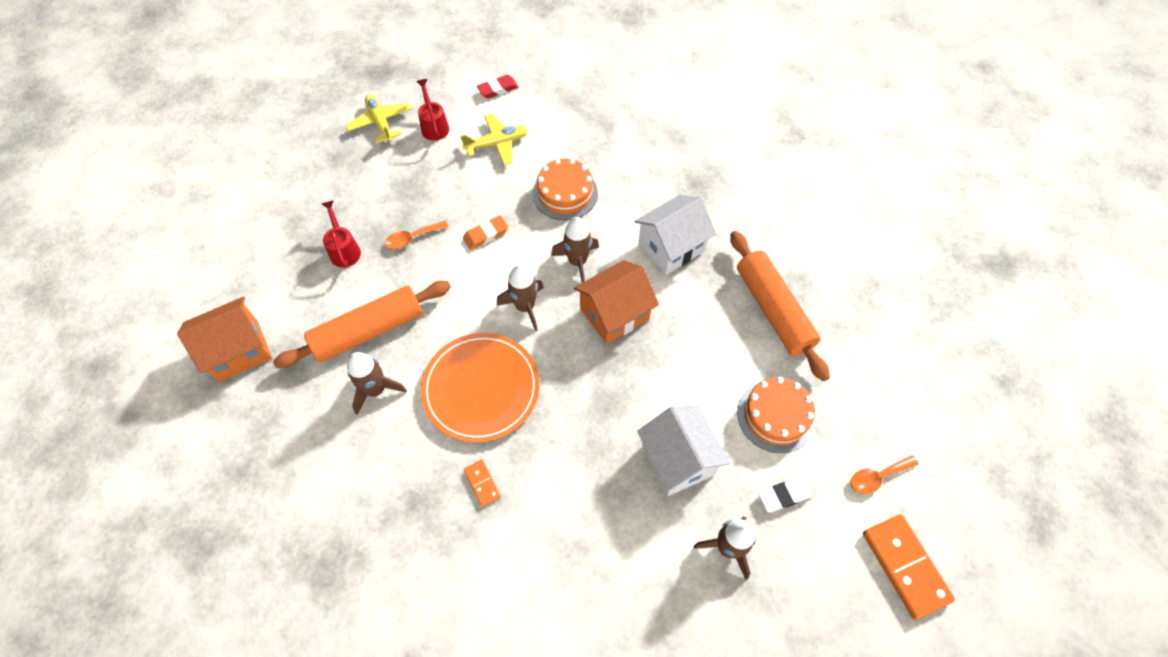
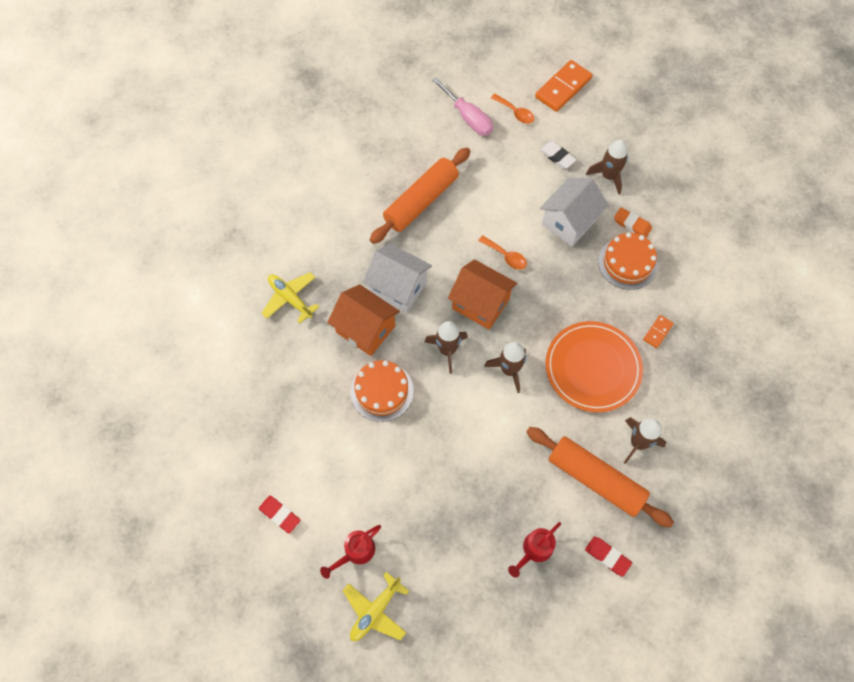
camera: 115 degrees left, 5 degrees up
(239, 350) = (672, 576): orange house -> orange house (365, 329)
(296, 305) = (607, 556): none -> red eraser
(412, 238) = (492, 496): orange spoon -> orange spoon (506, 256)
(486, 235) = (457, 435): orange eraser -> orange eraser (632, 224)
(497, 144) = (351, 478): yellow plane -> yellow plane (290, 298)
(776, 415) = (504, 176): orange cake -> orange cake (627, 263)
(885, 413) = (468, 118): none -> pink screwdriver

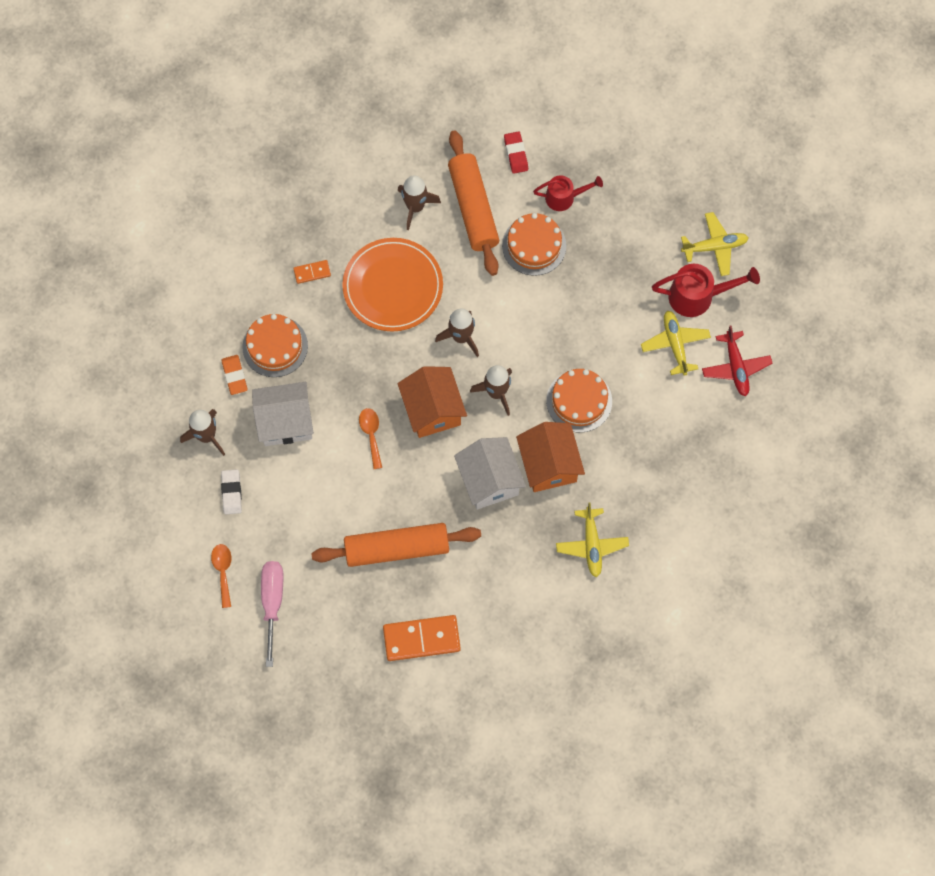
camera: 140 degrees left, 5 degrees up
(280, 515) = (735, 367): red eraser -> red plane
(343, 495) = (675, 344): none -> yellow plane
(355, 552) = (698, 296): red watering can -> red watering can, size x1.50
(521, 487) = (534, 245): none -> orange cake
(563, 88) = (151, 561): orange domino -> orange domino (421, 639)

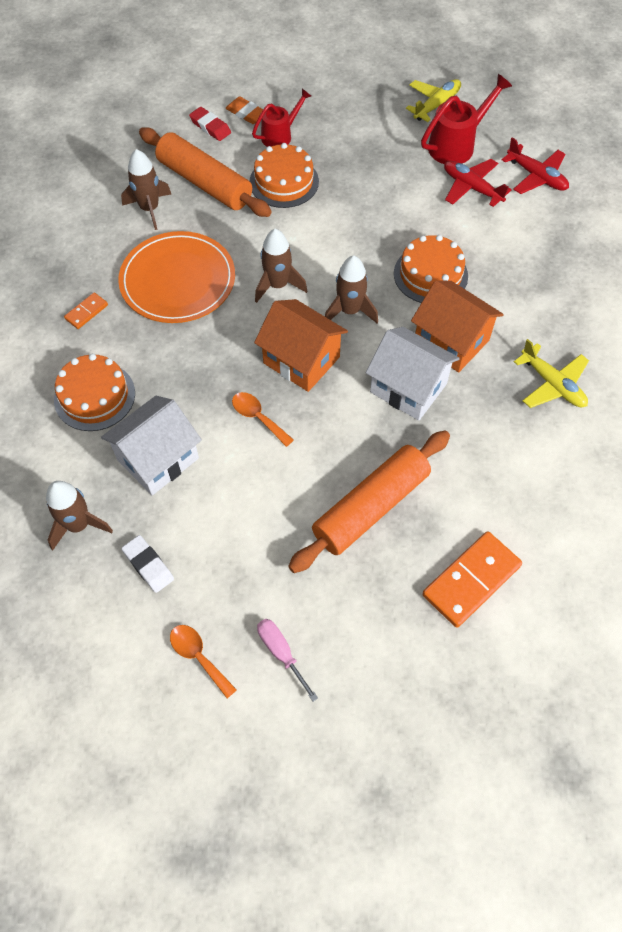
camera: 35 degrees left, 10 degrees down
(234, 376) = (69, 448): orange eraser -> orange eraser (246, 113)
(272, 602) = (281, 652): pink screwdriver -> pink screwdriver, size x0.65
(675, 344) = (471, 188): yellow plane -> red plane

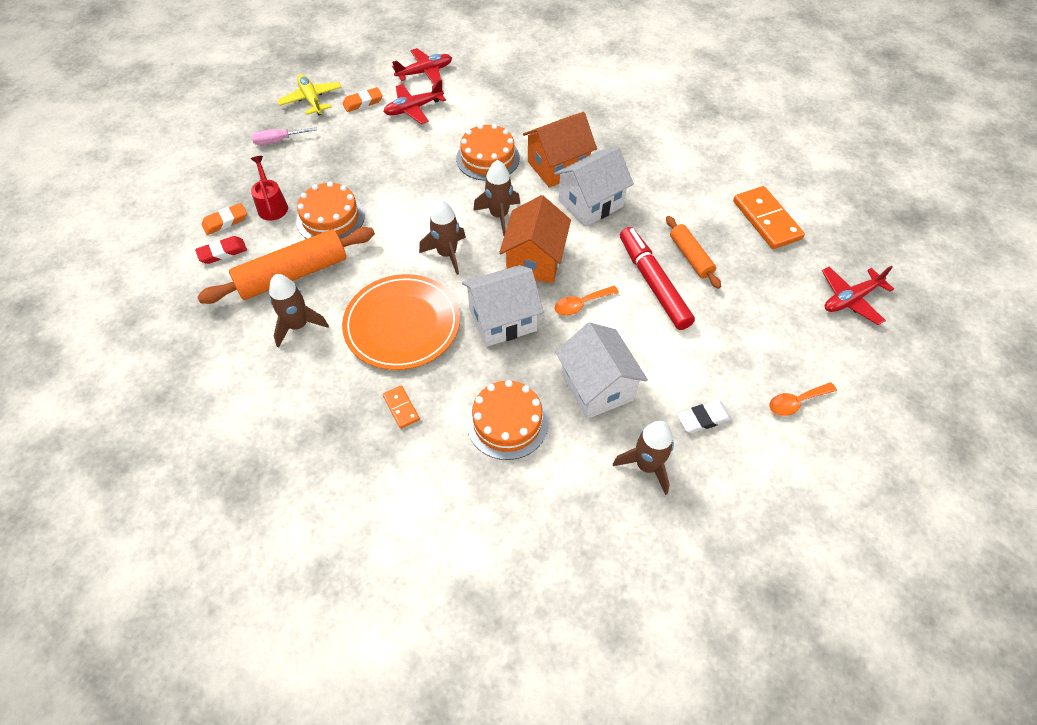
camera: 70 degrees left, 5 degrees down
(212, 356) = (502, 320): none -> white house
(281, 652) = (802, 346): pink screwdriver -> pink screwdriver (278, 141)
(301, 360) = (535, 260): orange house -> orange house turned 45 degrees counterclockwise
(314, 478) = (653, 283): none -> red marker
(370, 507) = (690, 257): orange rolling pin -> orange rolling pin, size x0.57
(377, 701) = (850, 299): none -> red plane
(457, 145) = (363, 102): red watering can -> orange eraser
(552, 384) = (619, 128): yellow plane -> none

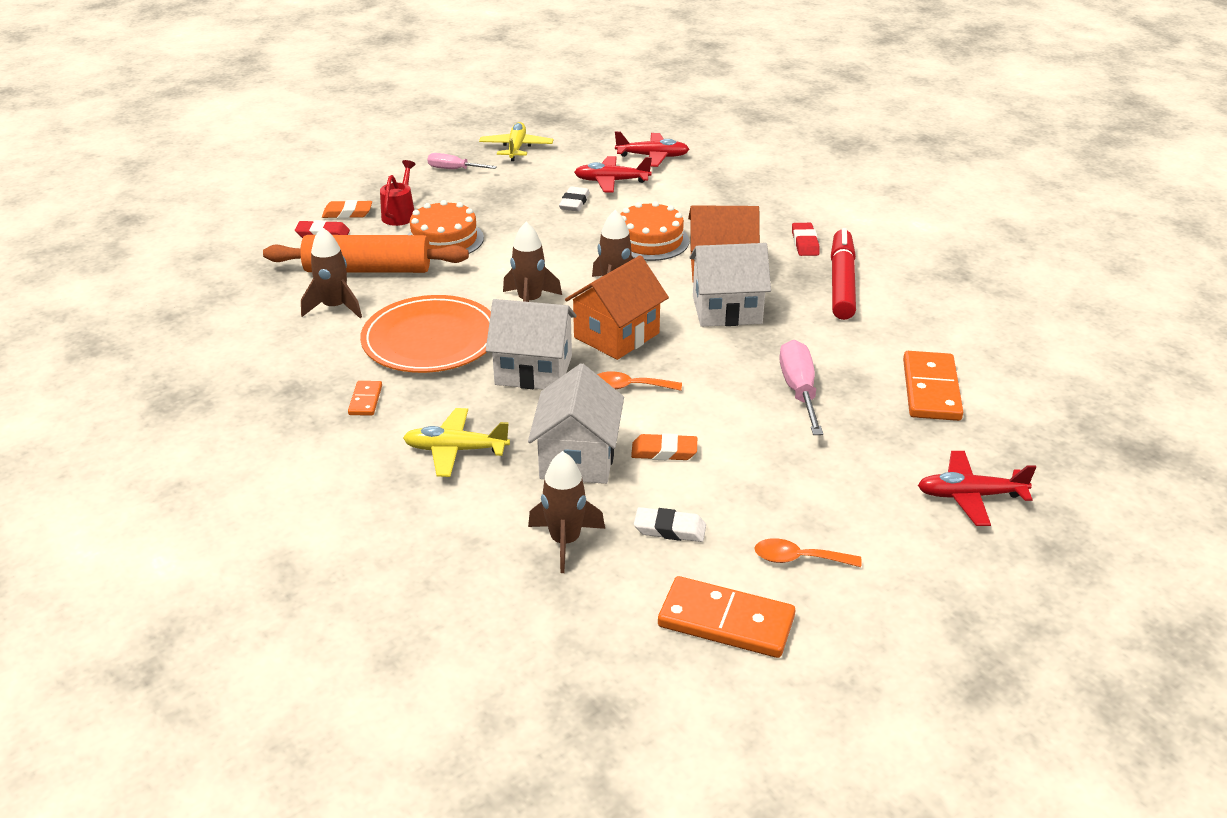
camera: 30 degrees right, 20 degrees down
(363, 102) = (565, 163): orange eraser -> orange eraser (664, 451)
(402, 141) = (574, 203): none -> white eraser
(507, 422) = (455, 450): orange cake -> yellow plane
(595, 119) = (805, 243): none -> red eraser
(653, 283) = (730, 398): red marker -> red marker (841, 283)
(690, 257) = (799, 390): orange rolling pin -> pink screwdriver
(794, 478) = (726, 621): none -> orange domino

